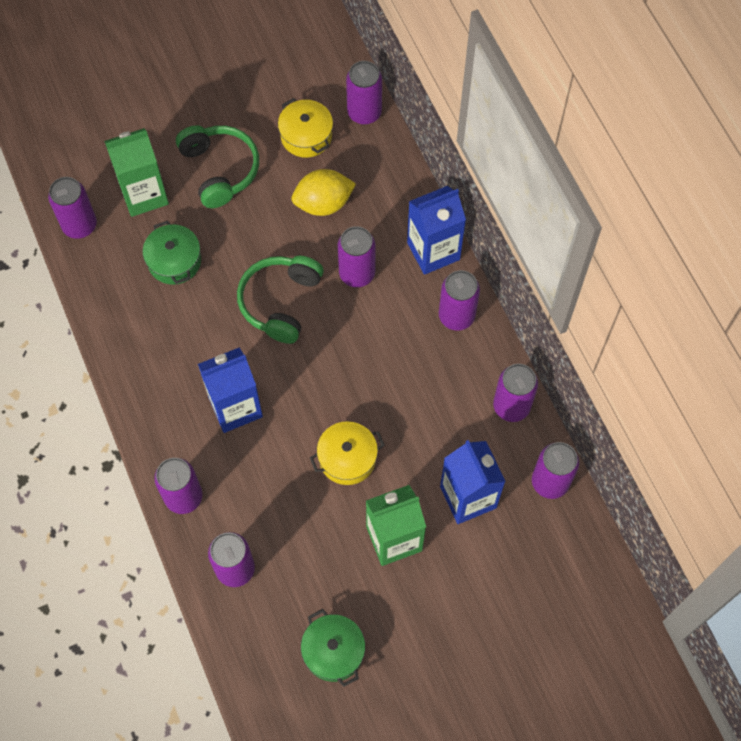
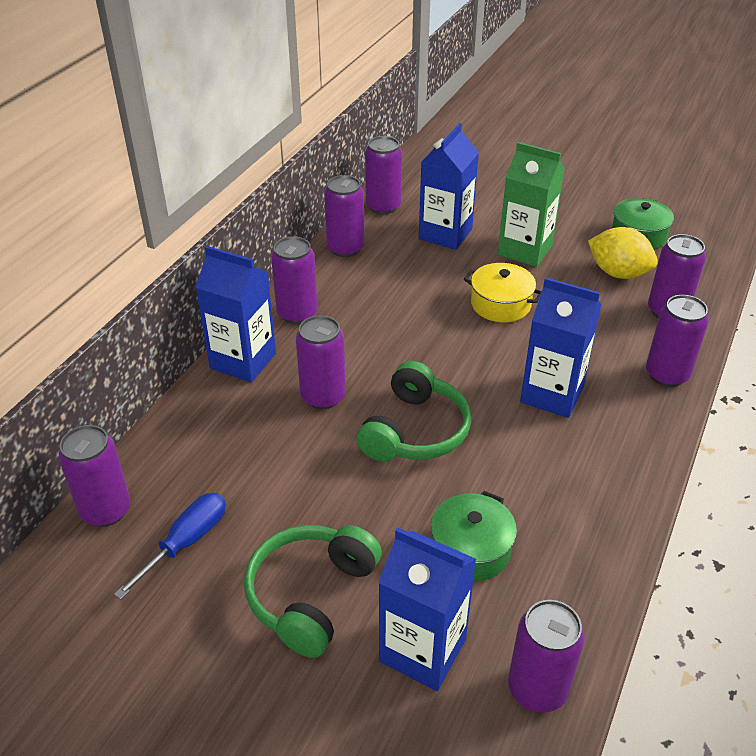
camera: 130 degrees left, 25 degrees down
(144, 194) = (422, 650): green carton -> blue carton
(280, 302) = (415, 431): green headphones -> green headphones turned 45 degrees counterclockwise
(306, 136) = (186, 543): yellow pot -> blue screwdriver
(323, 203) = (266, 470): yellow lemon -> yellow lemon (618, 273)

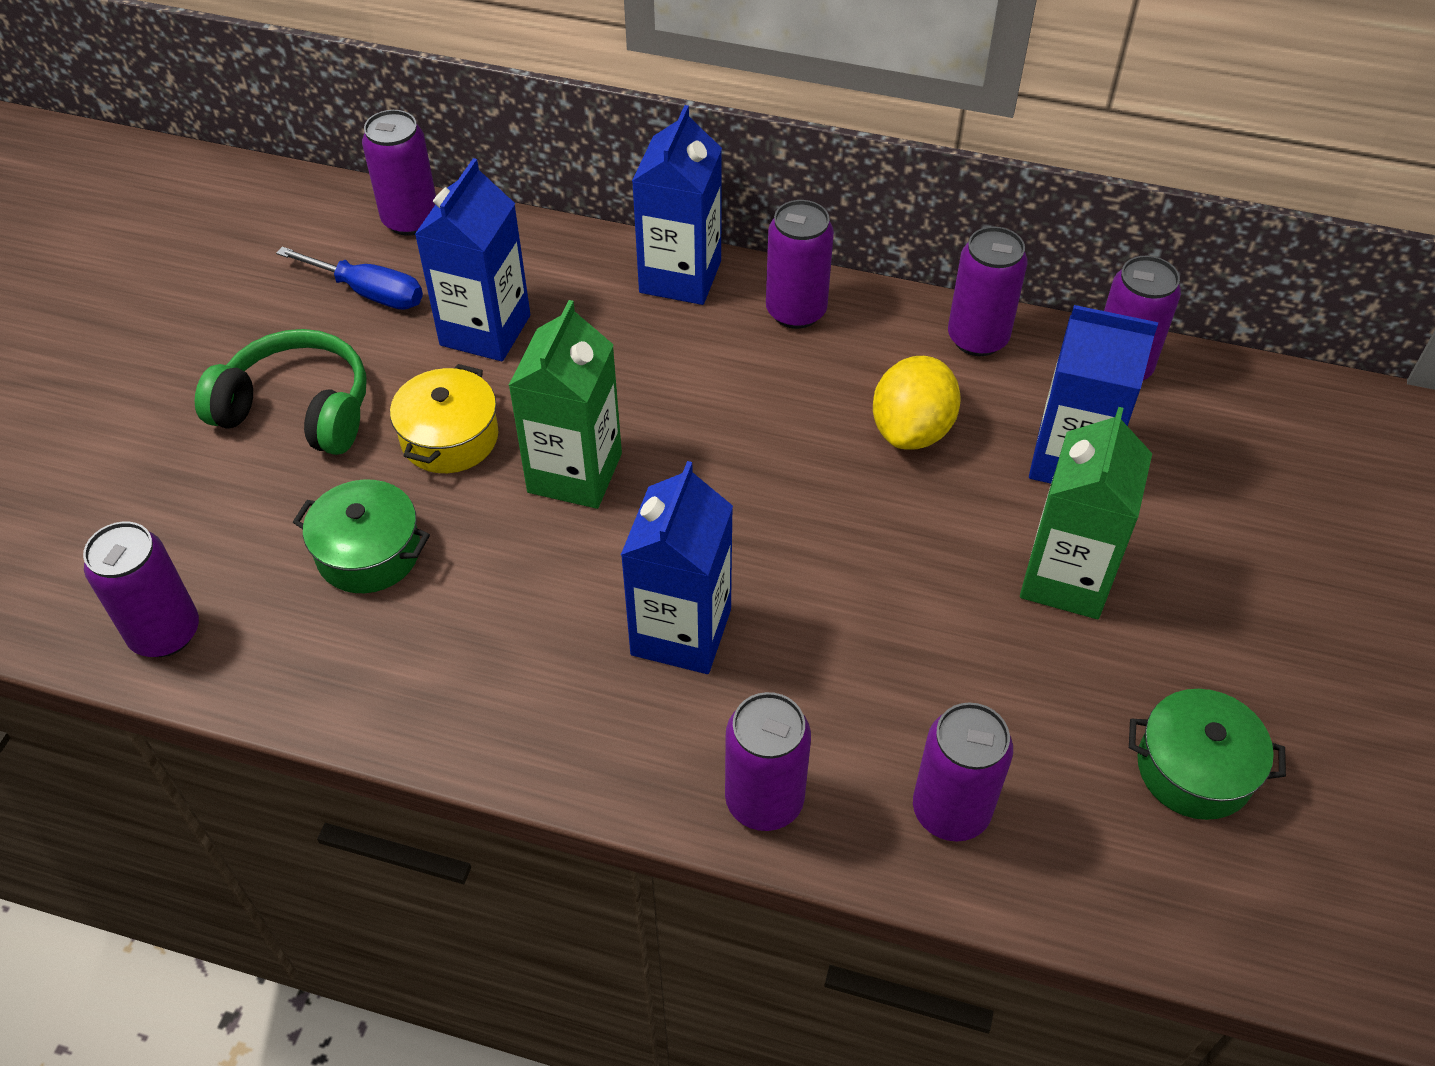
camera: 80 degrees right, 10 degrees up
(323, 396) = (626, 367): purple can -> none
(415, 431) = (575, 473): green headphones -> green carton
(422, 650) = (221, 519): blue carton -> blue carton (485, 330)
(500, 304) = (892, 552): yellow pot -> yellow pot (449, 437)
(618, 273) = (1047, 729): yellow lemon -> yellow lemon (912, 430)

